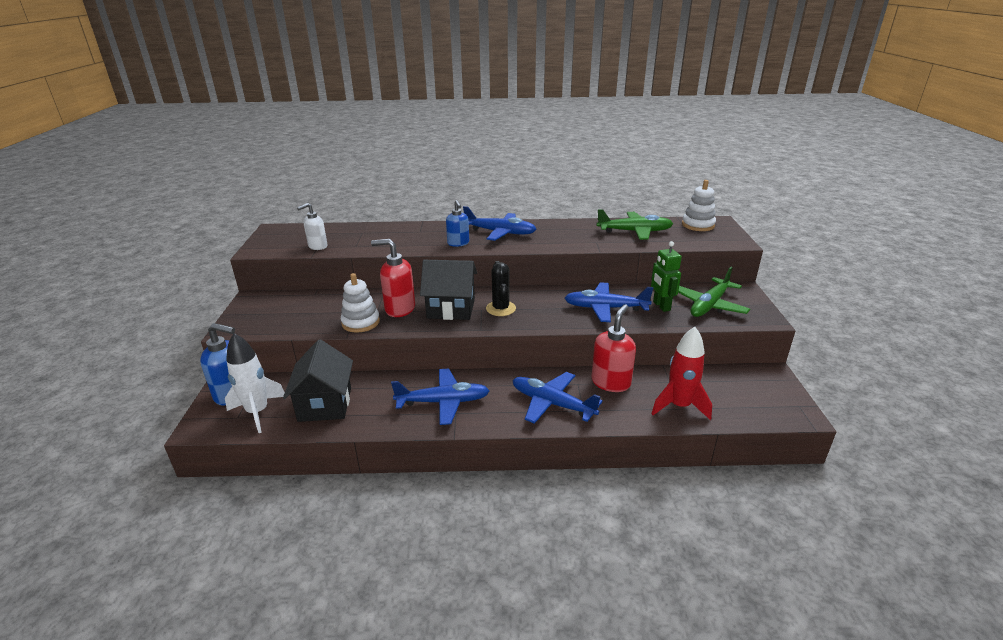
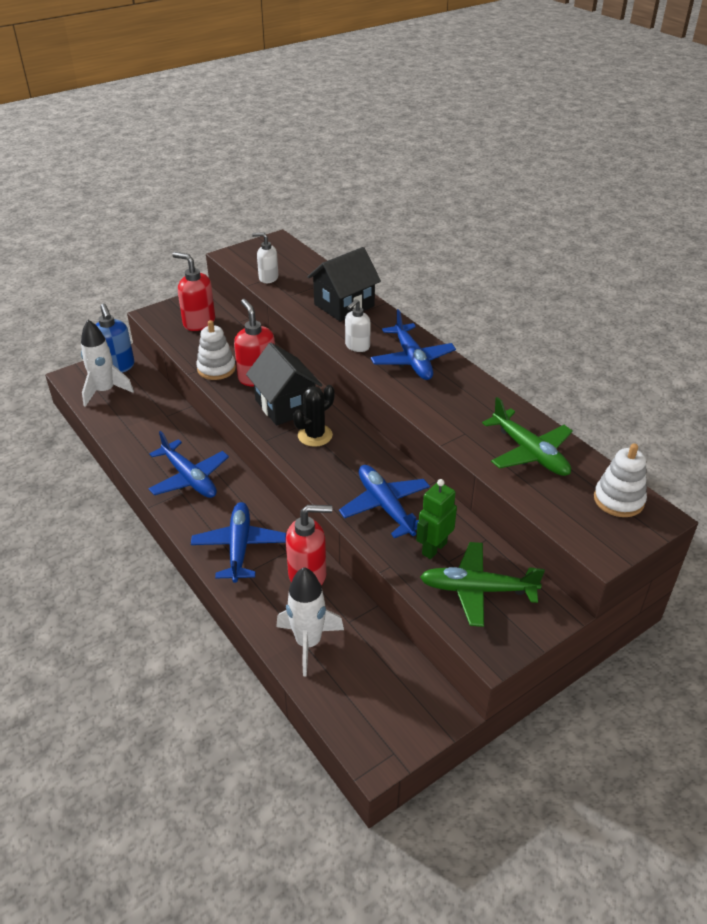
camera: 55 degrees right, 10 degrees up
(284, 311) = (199, 322): none -> red soap dispenser
(325, 404) = (138, 417): black house -> black house (344, 305)
(458, 243) = (357, 346): blue soap dispenser -> white soap dispenser
(679, 406) = (308, 643): red rocket -> white rocket

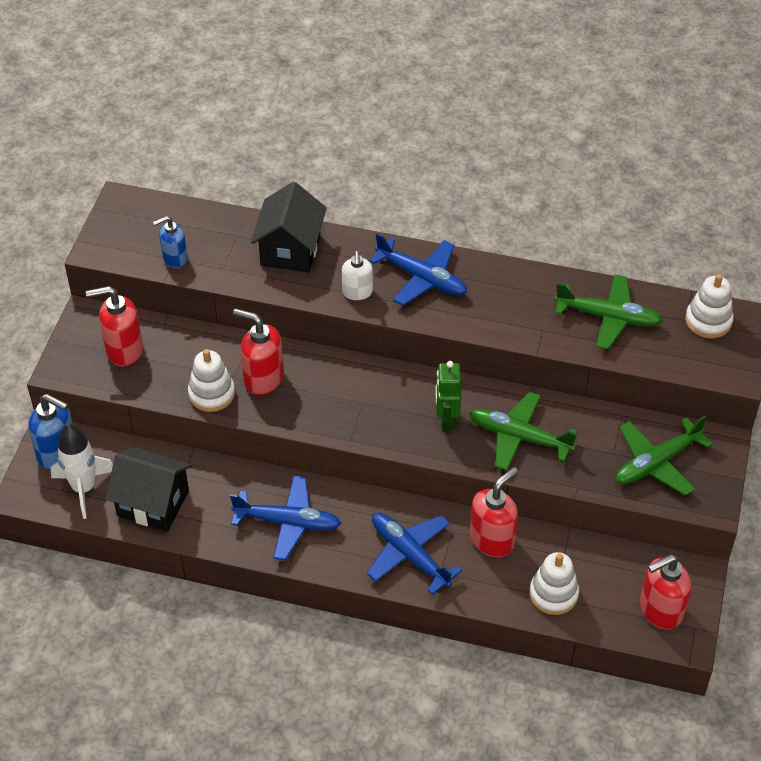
camera: 40 degrees left, 10 degrees up
(268, 278) = (174, 258): white soap dispenser -> blue soap dispenser
(285, 405) = (326, 393): black house -> black house (153, 503)
(308, 643) = (553, 594): white rocket -> white stacking toy
(315, 435) = (387, 407): black cactus -> none
(379, 716) = (660, 610): none -> red soap dispenser
(386, 507) = (520, 437): blue plane -> green plane
(434, 548) = (593, 449): green robot -> green robot (446, 419)

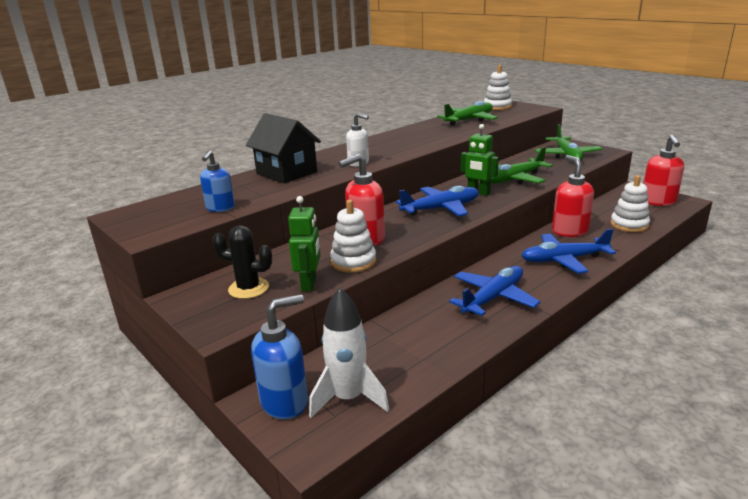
camera: 55 degrees left, 25 degrees down
(124, 350) = (248, 288): red soap dispenser -> black cactus
(153, 503) = (410, 359): black house -> none
(154, 385) = (309, 284): none -> green robot
(421, 278) = (374, 148): blue plane -> blue plane (440, 209)

